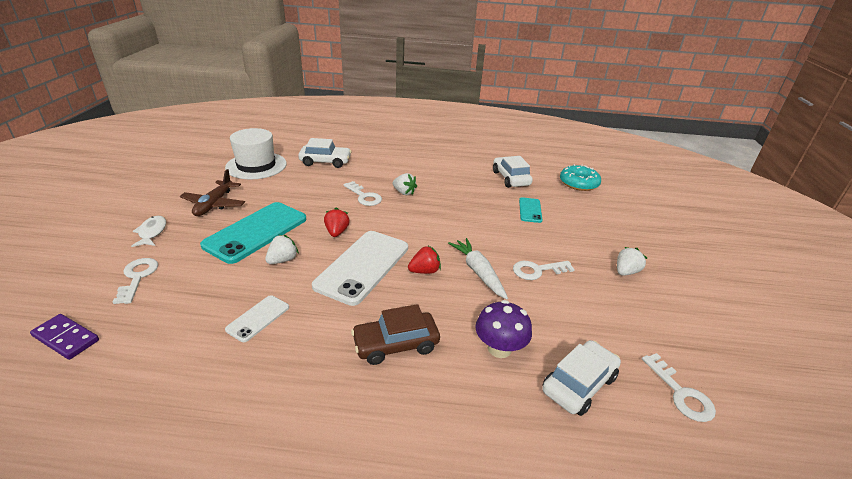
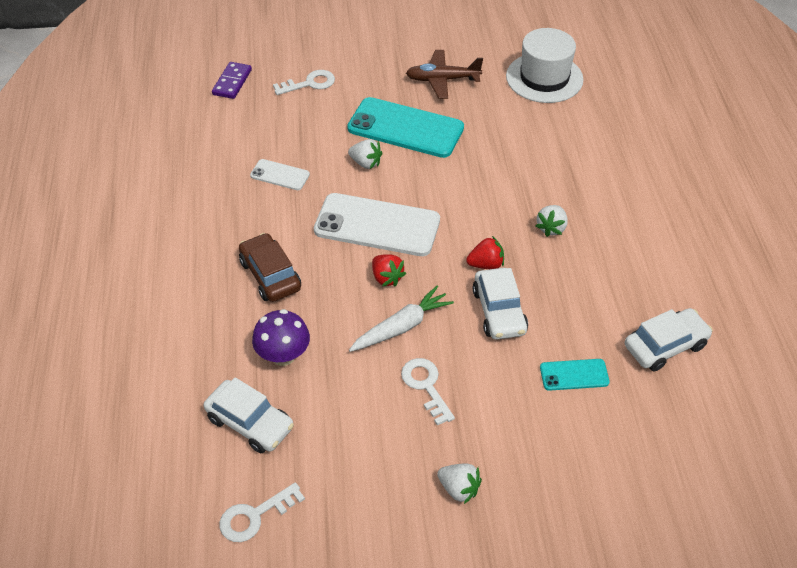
camera: 80 degrees right, 15 degrees up
(152, 232) = (376, 61): white fish -> none
(325, 162) = (592, 133): white car -> white car (499, 311)
(337, 232) = (431, 189): red strawberry -> red strawberry (486, 264)
(364, 196) = (521, 192): white key -> none
(578, 183) = (704, 444): turquoise donut -> none

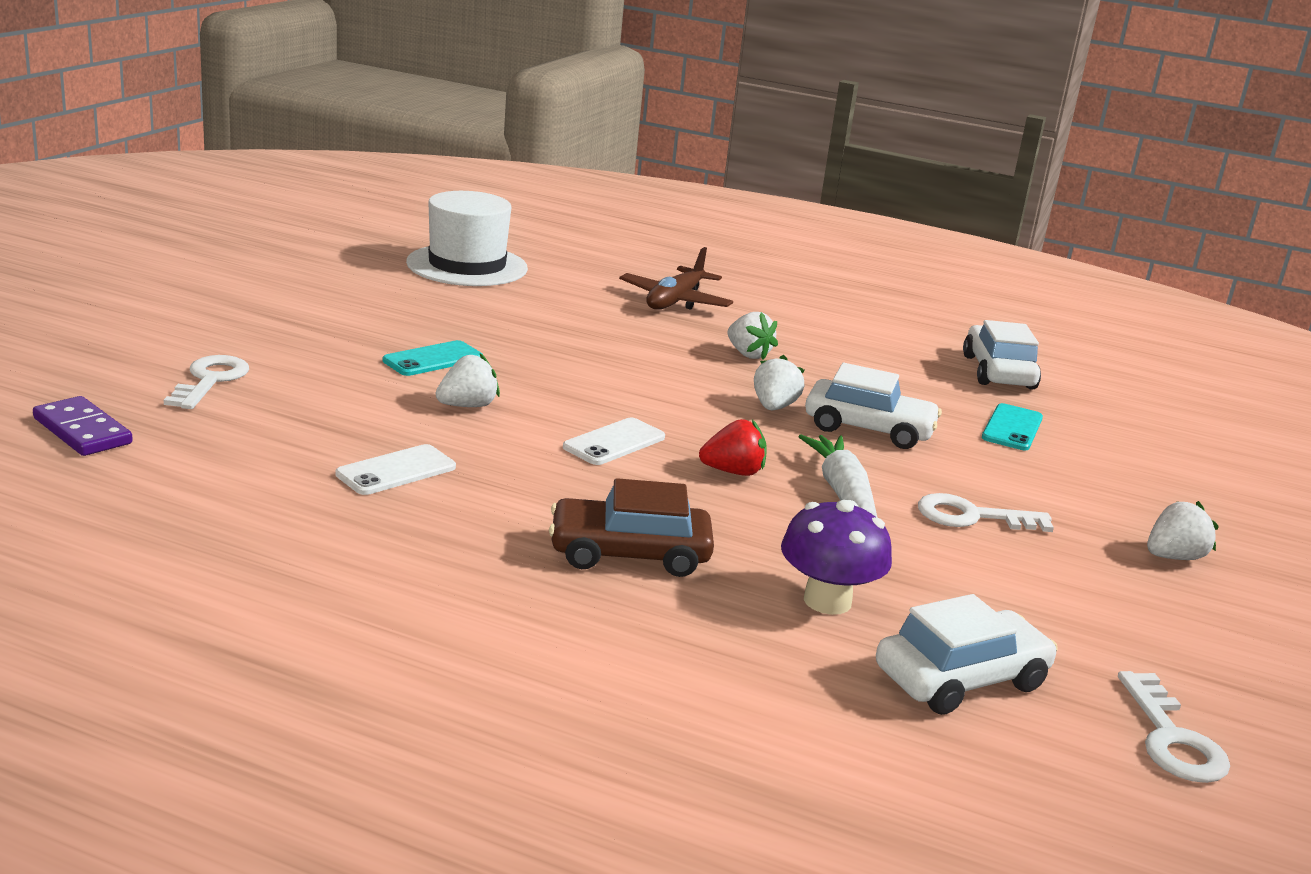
camera: 65 degrees left, 25 degrees down
(377, 225) = (614, 442): white phone -> white phone, size x0.49
(405, 128) = (433, 359): turquoise phone -> turquoise phone, size x0.49
(442, 80) = (370, 308): brown plane -> brown plane (675, 301)
(486, 264) = (774, 407): red strawberry -> white strawberry

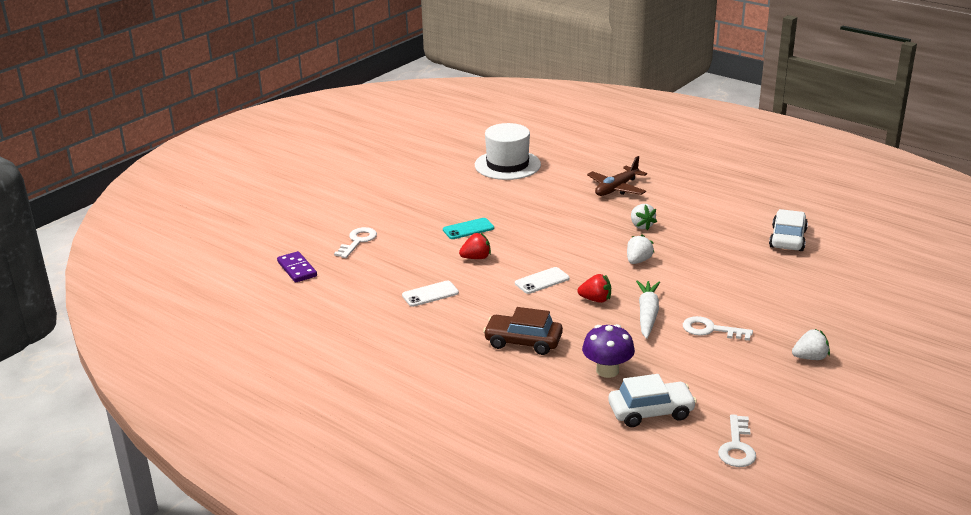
camera: 20 degrees right, 5 degrees up
(467, 406) = (476, 258): white strawberry -> red strawberry
(868, 429) = (684, 275): white car -> none
(1012, 428) = (770, 276): turquoise phone -> none

